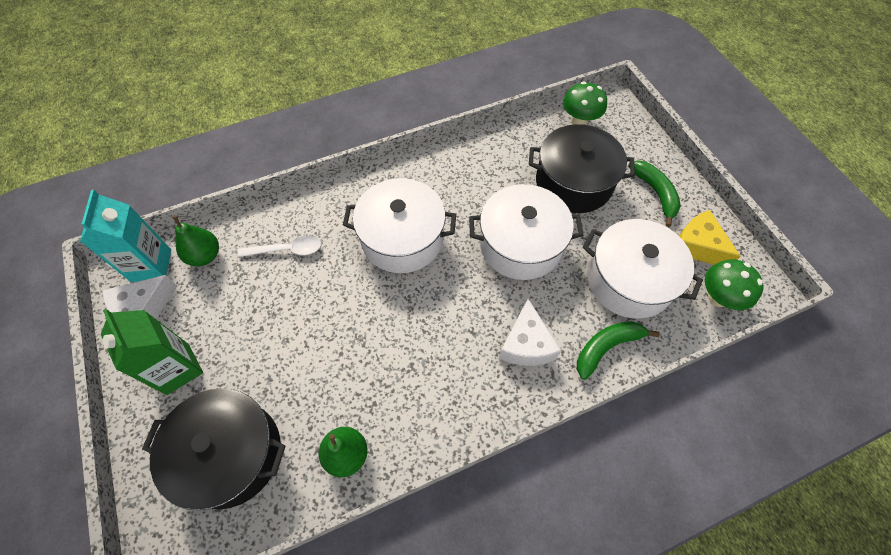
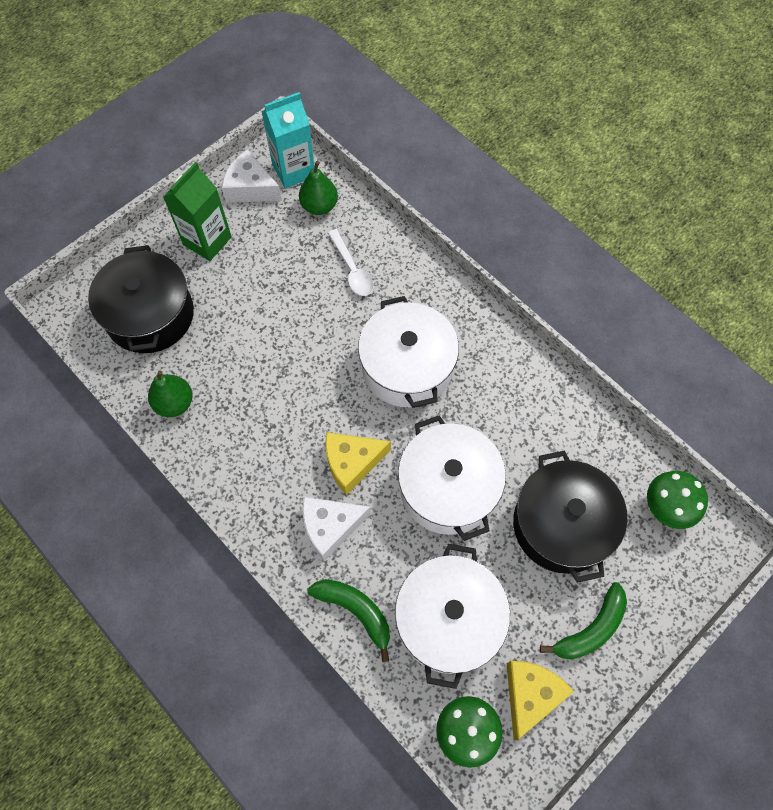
camera: 70 degrees right, 5 degrees up
(473, 308) = (352, 463): none -> yellow cheese

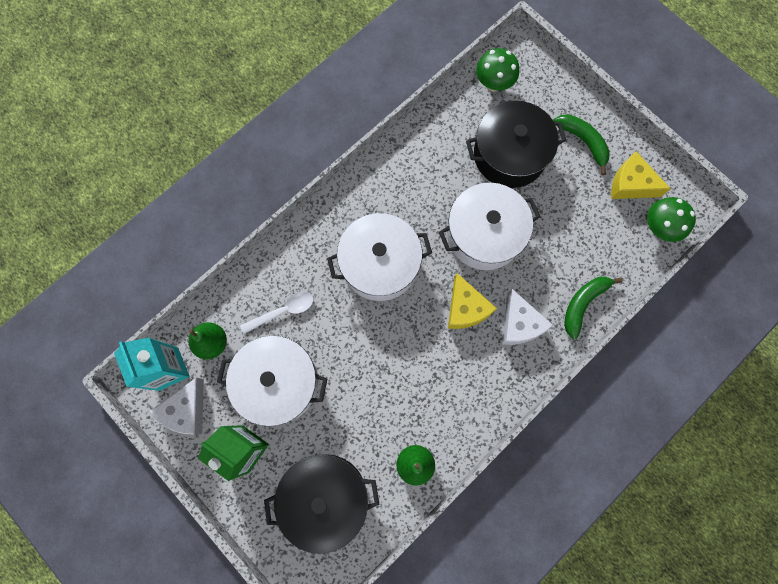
camera: 90 degrees left, 10 degrees up
(448, 619) = (584, 237): white pot -> white pot (278, 382)

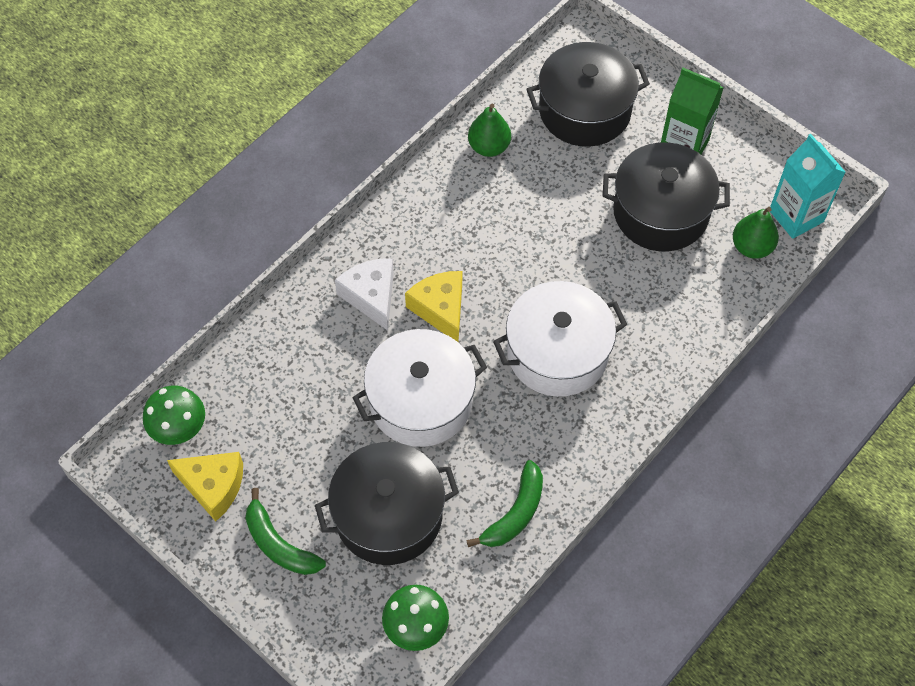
camera: 175 degrees right, 15 degrees down
(186, 410) = (761, 177): white cheese -> none
(278, 382) = (661, 212): white pot -> black pot
(283, 311) = (672, 288): white spoon -> none
(583, 304) = (289, 326): green banana -> green banana (515, 513)

